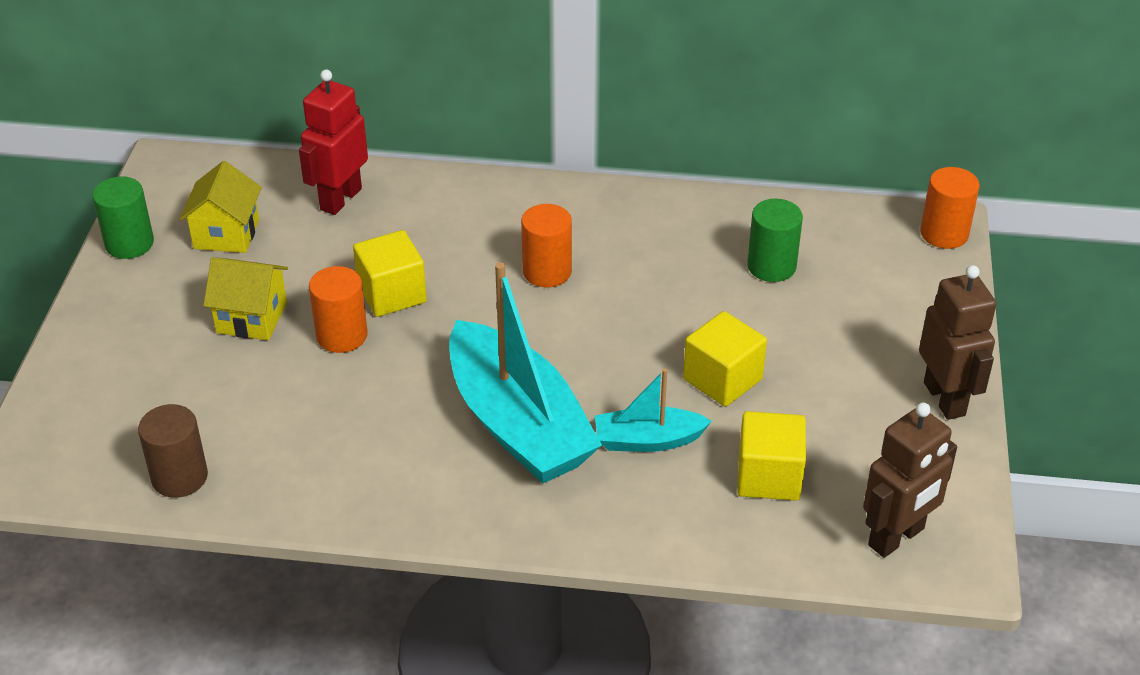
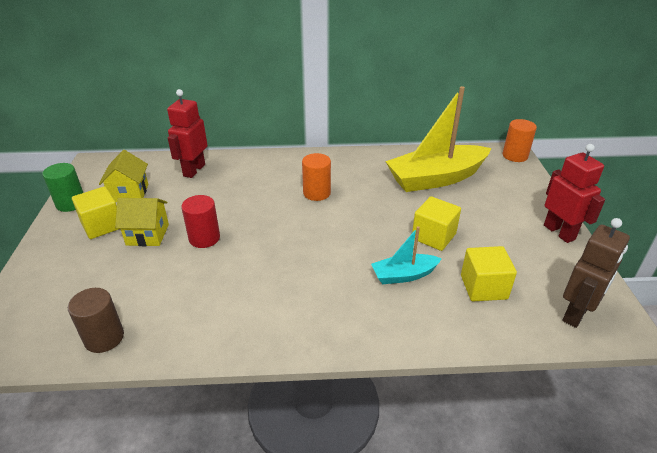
camera: 10 degrees left, 5 degrees down
(342, 336) = (204, 238): orange cylinder -> red cylinder
(392, 294) = (231, 213): yellow cube -> yellow cube (102, 225)
(518, 424) = (323, 275): turquoise boat -> none
(771, 266) = (436, 178): green cylinder -> yellow boat
(945, 399) = (559, 232): brown robot -> red robot

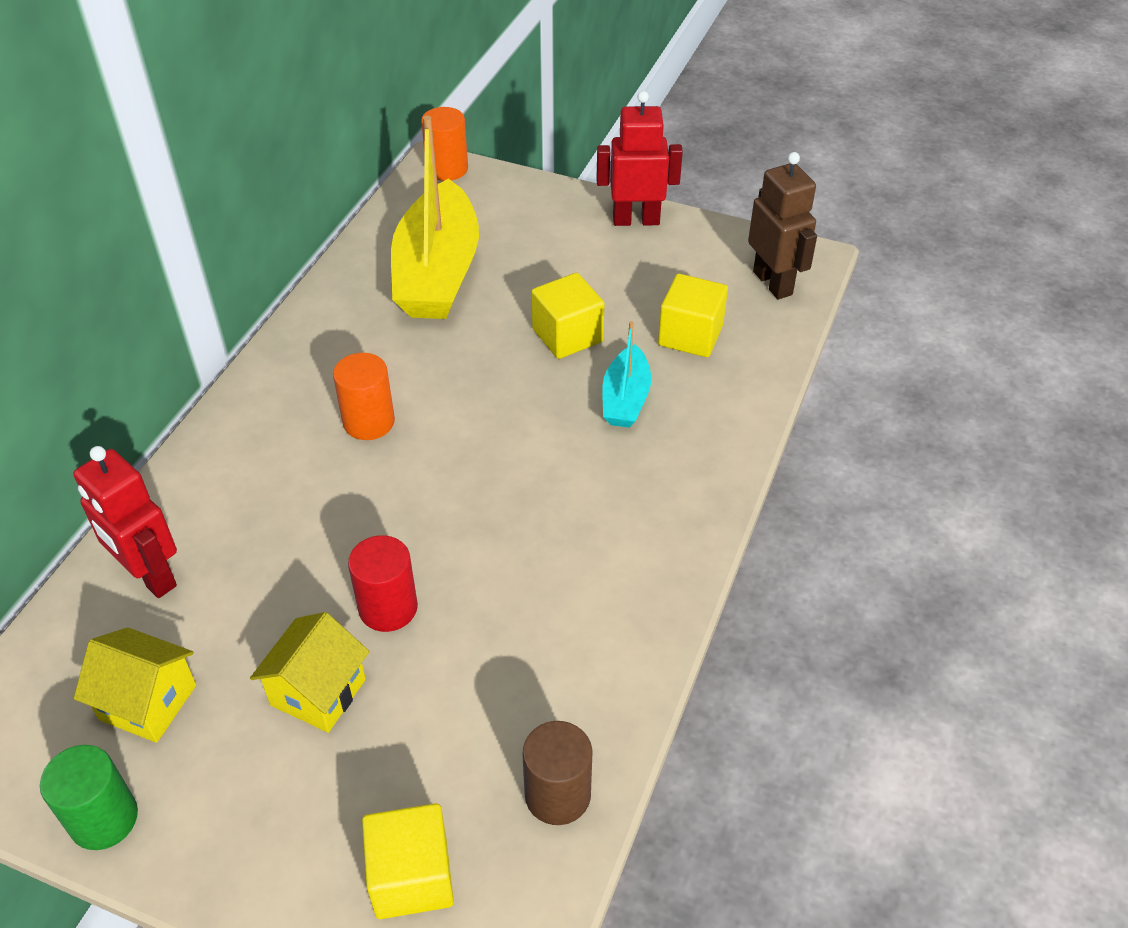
camera: 65 degrees left, 10 degrees up
(102, 225) = (233, 766): yellow cube -> yellow cube (411, 877)

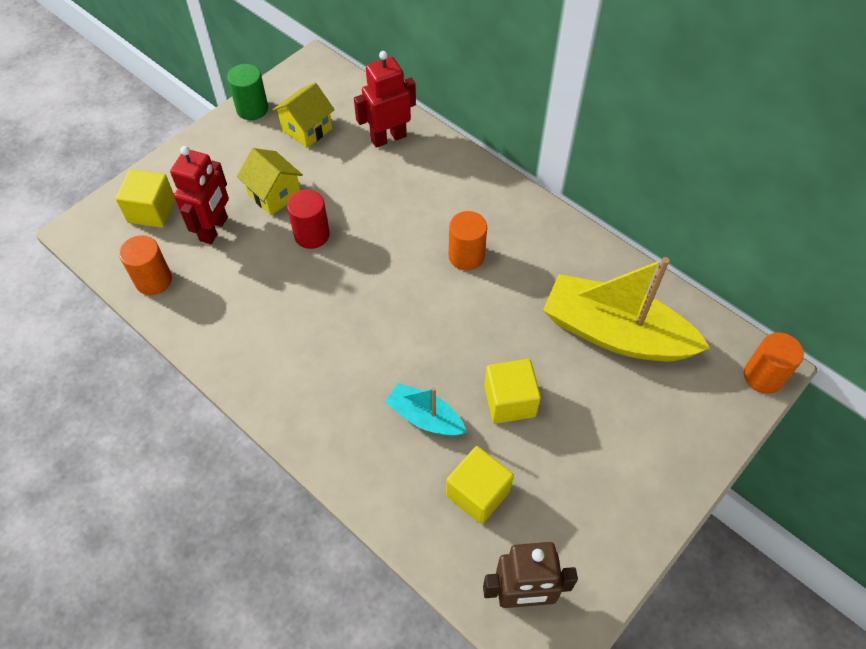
camera: 110 degrees right, 10 degrees up
(557, 795) = (153, 280): brown cylinder -> orange cylinder
(636, 220) = (649, 510): red robot -> red robot (214, 229)

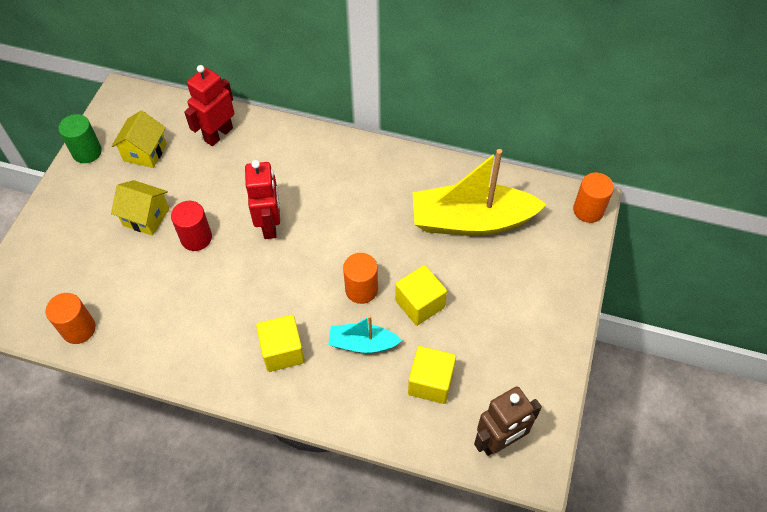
camera: 25 degrees left, 0 degrees up
(152, 211) = (44, 272): yellow cube -> yellow cube (282, 351)
(214, 229) = (109, 265): red robot -> red robot (270, 225)
(466, 256) = (331, 206): orange cylinder -> orange cylinder (361, 289)

